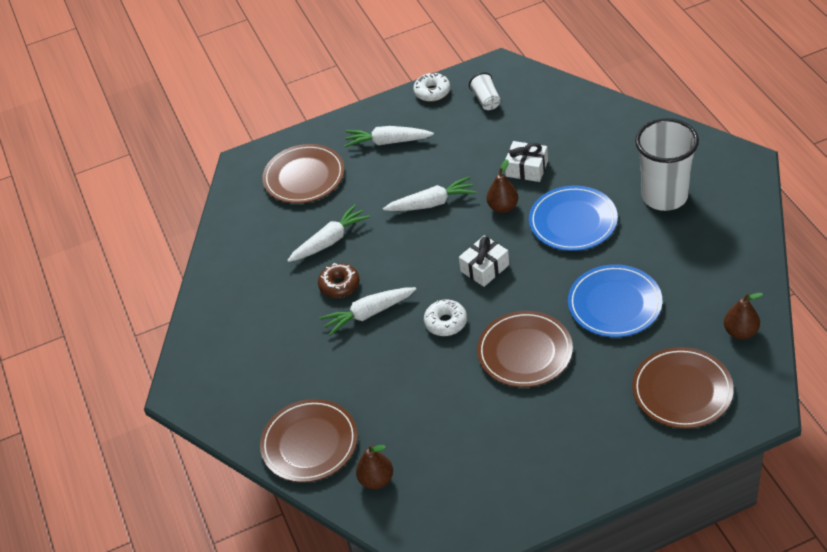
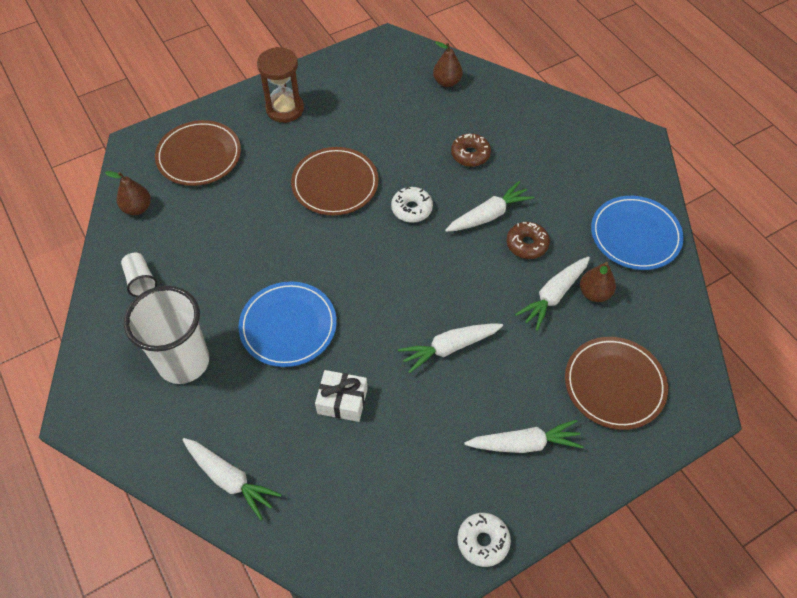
camera: 165 degrees right, 10 degrees up
(309, 443) = (509, 104): brown plate -> none
(371, 380) = (470, 154): none -> brown donut
(485, 268) = (380, 267): white gift -> none
(486, 100) = (403, 524): white cup -> white cup (141, 280)
(503, 207) = (367, 344): brown pear -> brown pear (594, 293)
(583, 449) = (285, 109): none -> brown hourglass
(614, 304) = (250, 232): blue plate -> blue plate (635, 235)
(615, 123) = (230, 479): none -> white carrot

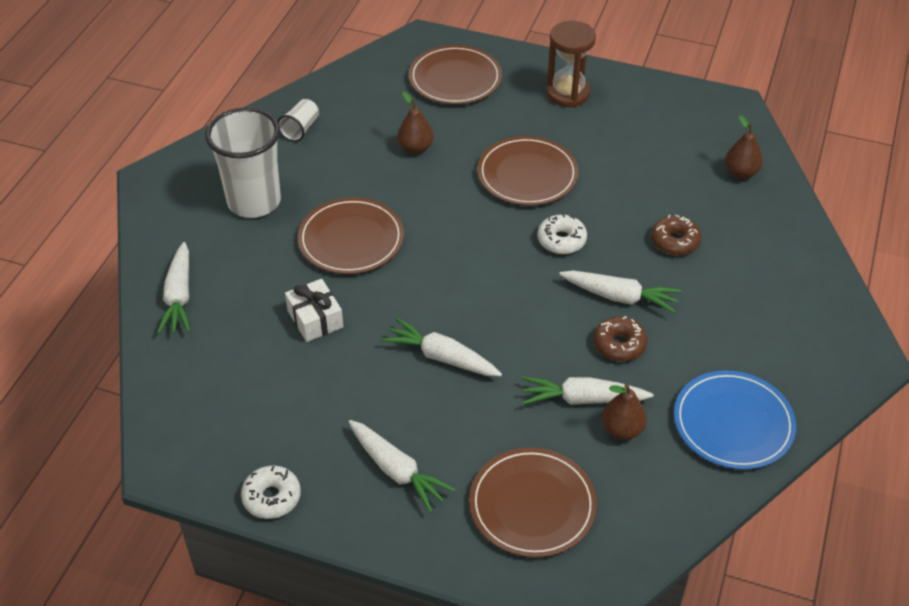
camera: 50 degrees right, 10 degrees down
(137, 208) = (364, 81): brown pear -> brown pear (415, 148)
(288, 326) = (351, 239): blue plate -> brown plate

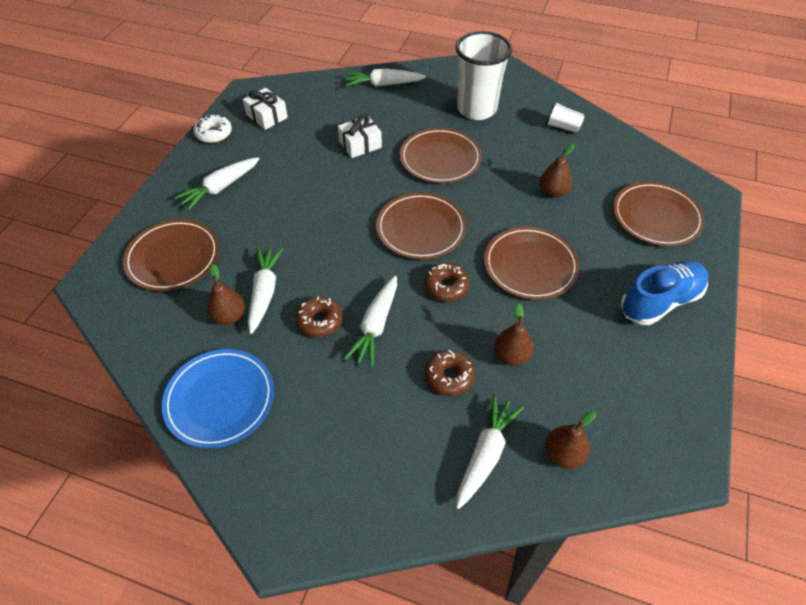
camera: 90 degrees right, 5 degrees up
(236, 433) = (267, 116): none -> white gift
(442, 357) = (318, 209): white carrot -> white carrot (486, 454)
(475, 259) = (421, 229): none -> brown plate
(561, 240) = (446, 287): white donut -> brown donut
(567, 93) = (660, 301): brown hourglass -> blue shoe
(644, 197) = (511, 356): none -> brown pear

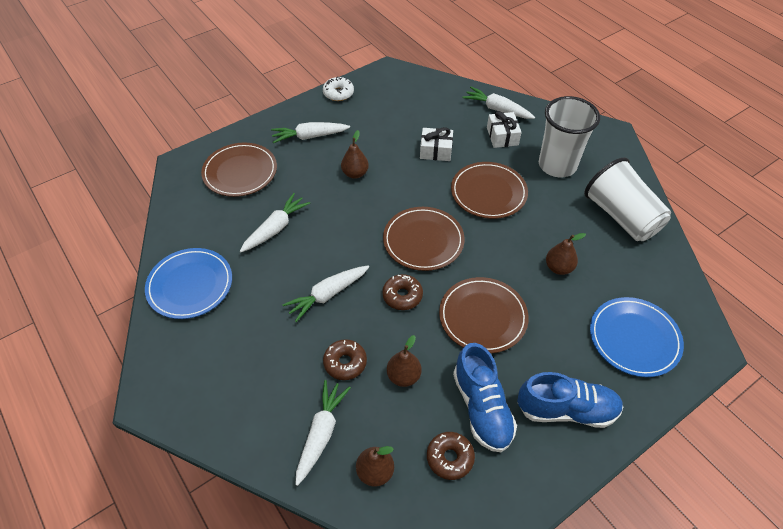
camera: 35 degrees right, 0 degrees up
(229, 316) = (240, 232): brown pear -> brown pear (355, 173)
(267, 116) = (386, 96): white gift -> white gift (502, 136)
(319, 321) = (293, 269): brown donut -> brown donut (450, 458)
(486, 454) = (321, 433): white carrot -> white carrot turned 45 degrees counterclockwise
(562, 127) = (621, 216): white cup -> white cup, size x2.19
(598, 341) = (482, 407): none -> blue shoe
(656, 217) = (634, 338): brown plate -> blue plate

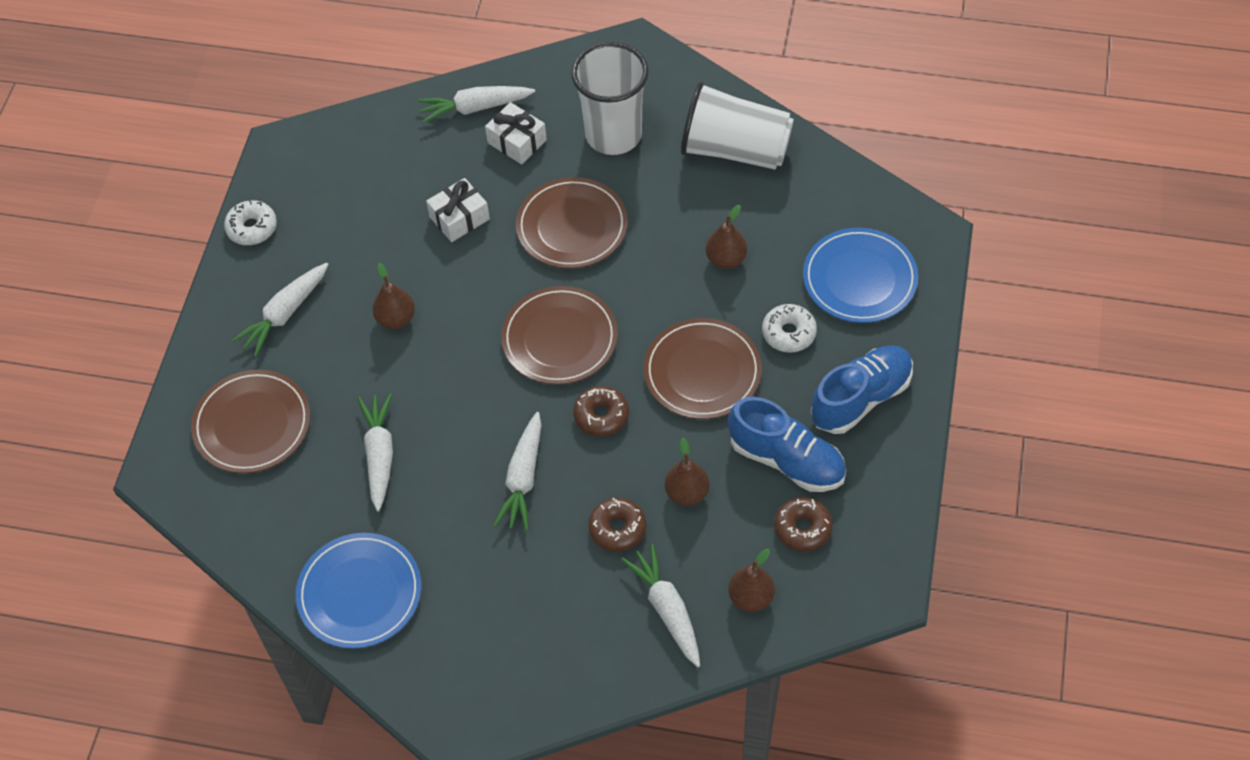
camera: 40 degrees left, 5 degrees up
(557, 335) = (789, 333): none -> white donut

